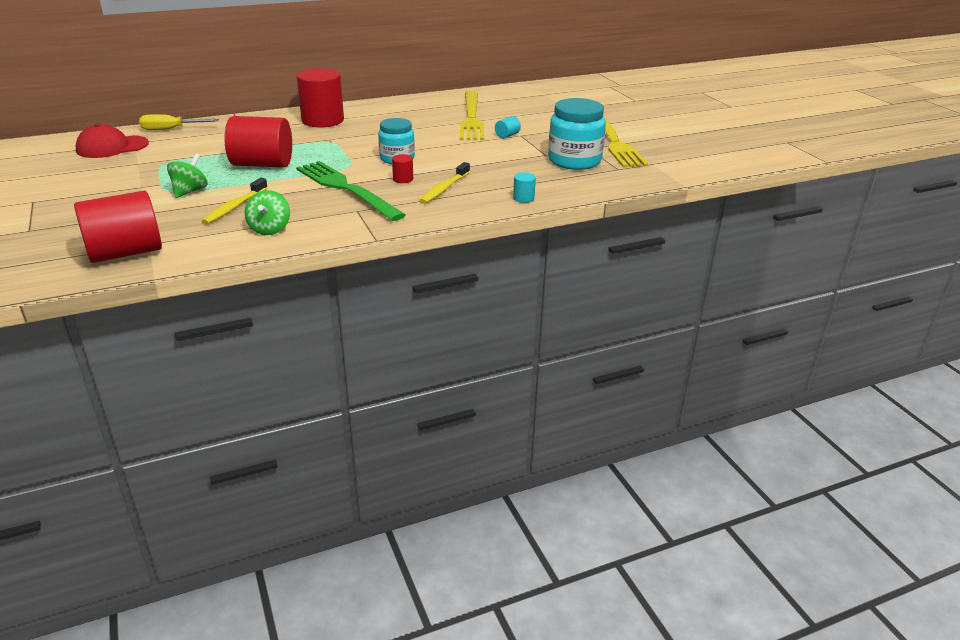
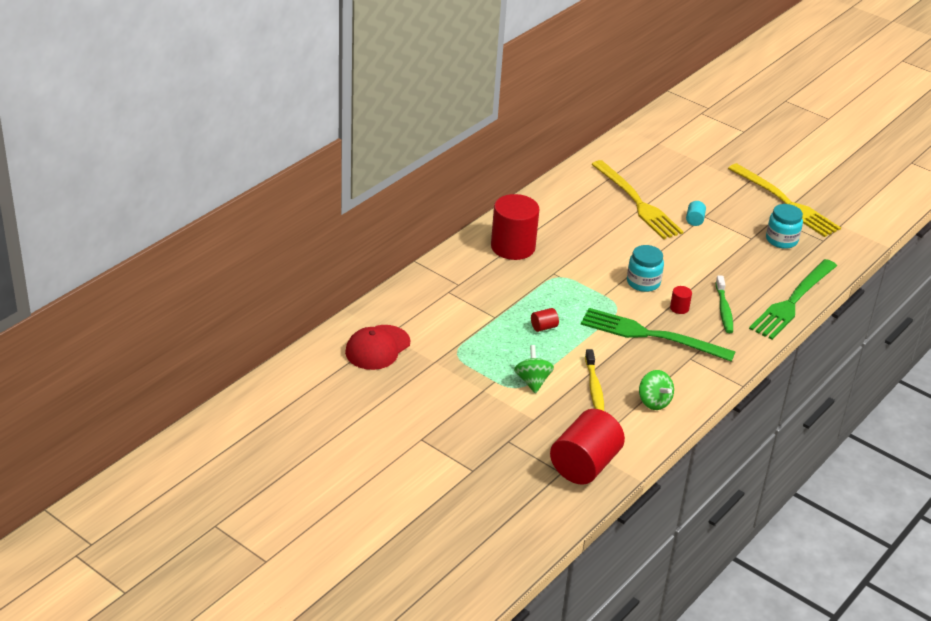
camera: 30 degrees left, 5 degrees up
(171, 129) = (392, 304): yellow screwdriver -> none
(262, 164) = (544, 327): red cylinder -> red cylinder, size x0.41
(444, 189) = (724, 310): yellow toothbrush -> green toothbrush
(523, 198) = (792, 301): turquoise cylinder -> green fork
(574, 161) = (781, 240): turquoise jar -> turquoise jar, size x0.65

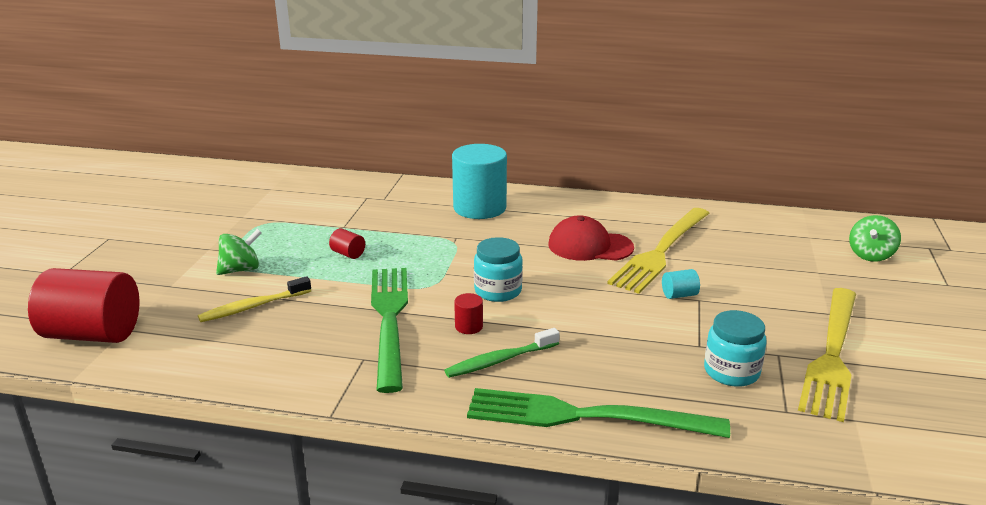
camera: 65 degrees right, 10 degrees down
(377, 348) = (246, 189): red cap -> red cap (590, 246)
(513, 247) = (479, 208): red cylinder -> turquoise cylinder
(654, 402) = (247, 353): green spinning top -> green spinning top (870, 255)

